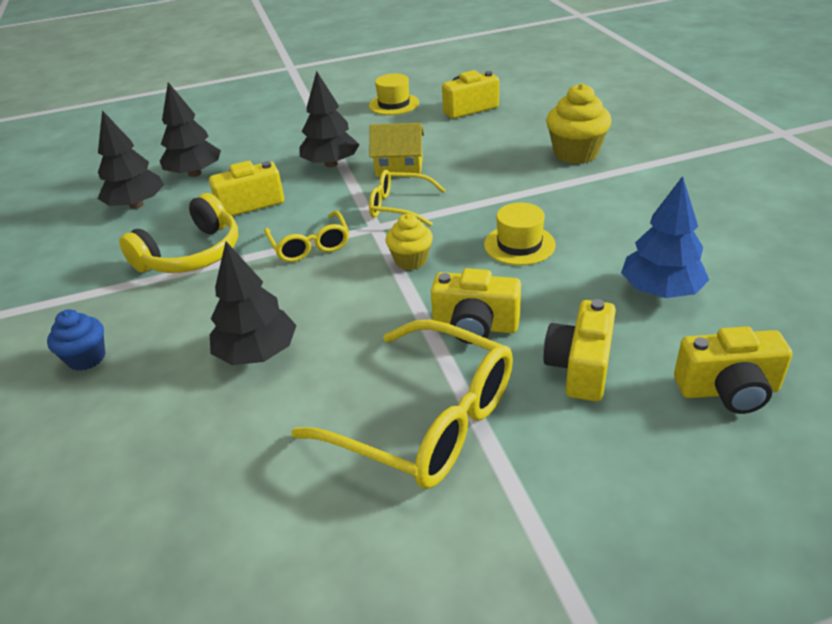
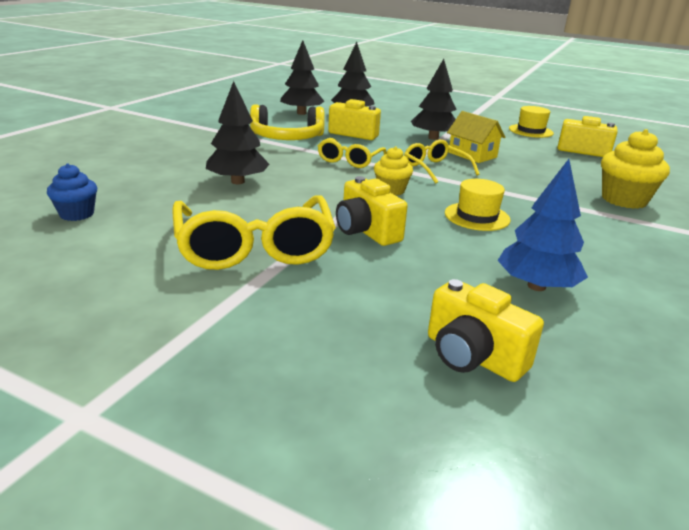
camera: 40 degrees right, 10 degrees down
(86, 358) = (173, 148): blue cupcake -> blue cupcake (77, 214)
(580, 367) = (390, 282): yellow camera -> none

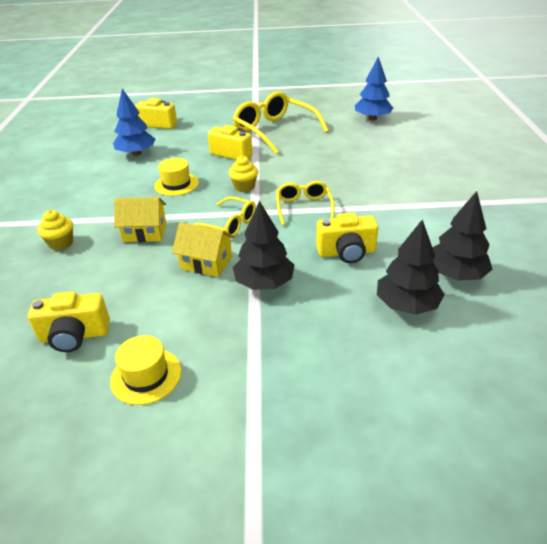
camera: 155 degrees right, 10 degrees up
(77, 214) = (372, 118): blue cupcake -> blue tree
(237, 182) = (342, 159): black tree -> none
(287, 138) = (389, 216): yellow headphones -> none
(527, 185) = (145, 232): none -> yellow house
(624, 200) = (61, 243): yellow cupcake -> yellow cupcake, size x0.62

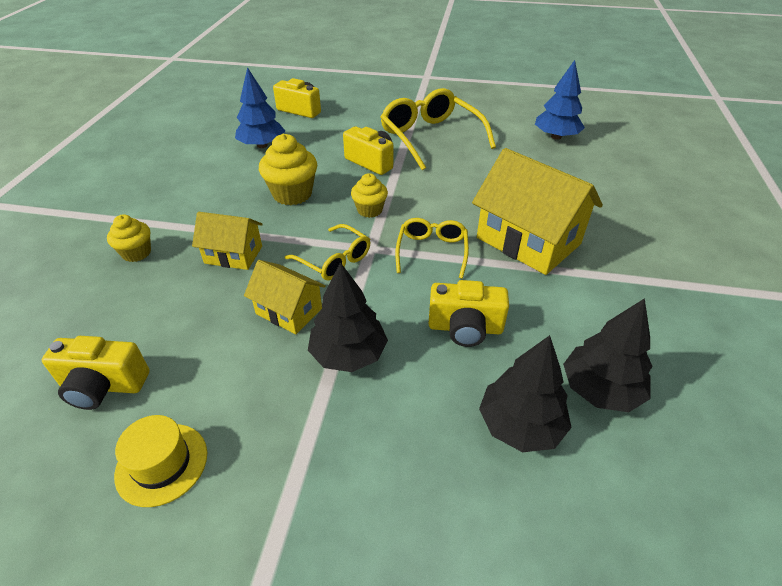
camera: 10 degrees right, 5 degrees up
(176, 184) = (292, 194): yellow hat -> yellow cupcake
(374, 190) = (528, 241): none -> yellow house

